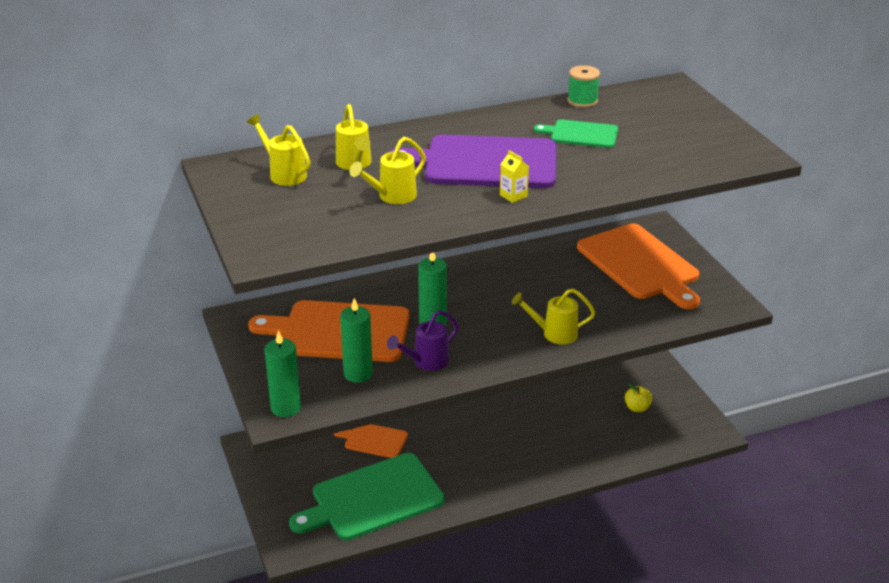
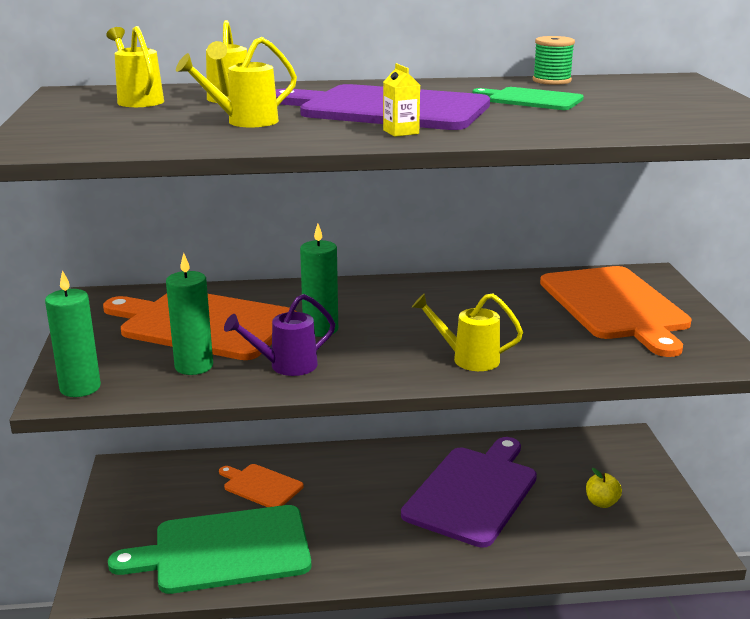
camera: 15 degrees right, 10 degrees down
(540, 416) = (473, 492): none -> purple cutting board

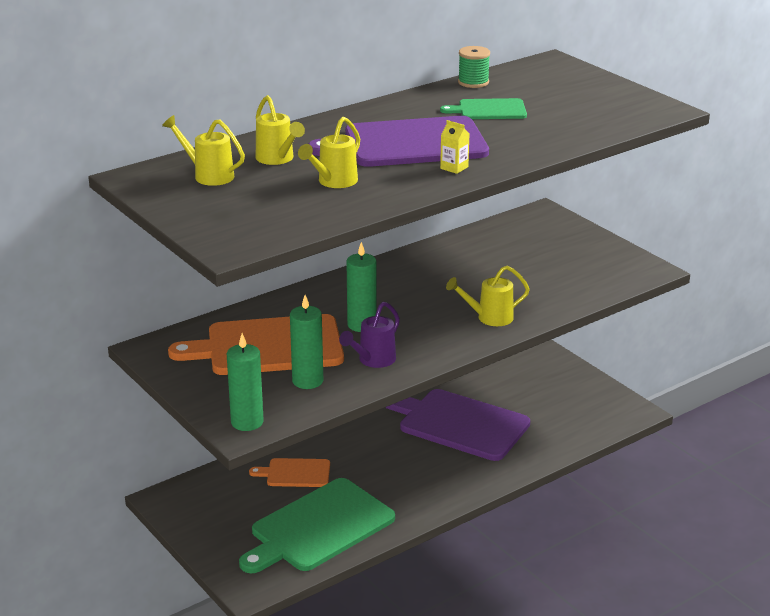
camera: 30 degrees left, 5 degrees up
(473, 492) = (459, 424): purple cutting board -> purple cutting board turned 60 degrees counterclockwise
(601, 503) = (553, 402): yellow apple -> none
(615, 306) = (544, 247): orange cutting board -> none

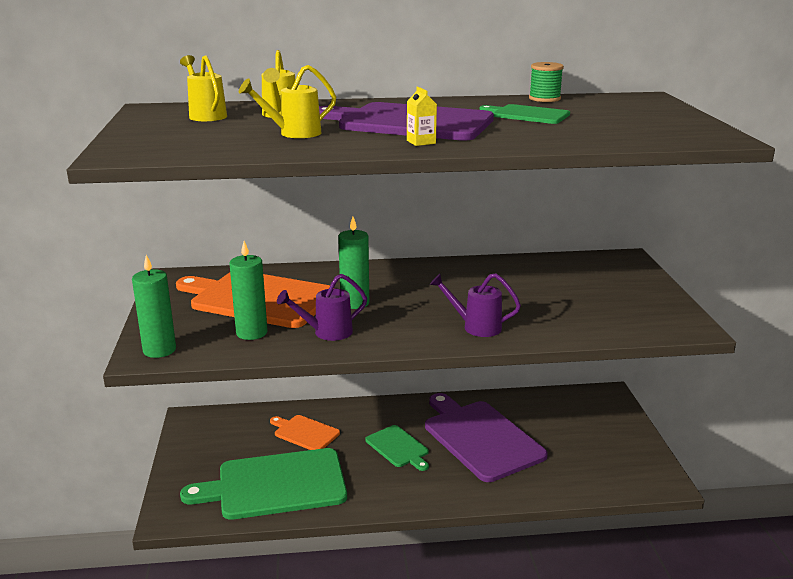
camera: 30 degrees right, 5 degrees down
(396, 457) = (398, 447): none -> green cutting board
(489, 318) = (476, 327): yellow watering can -> purple watering can

